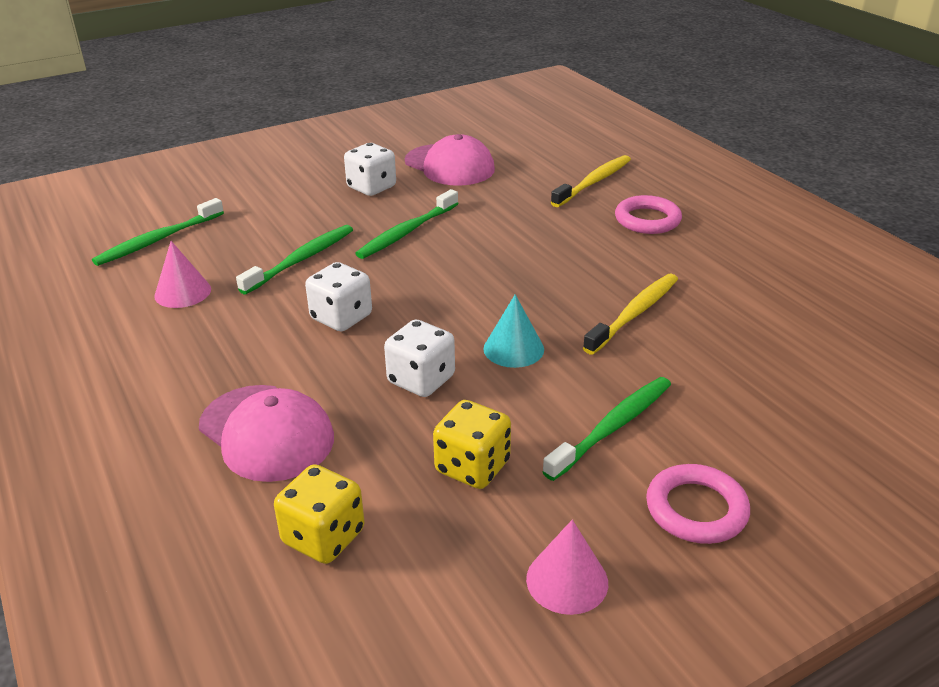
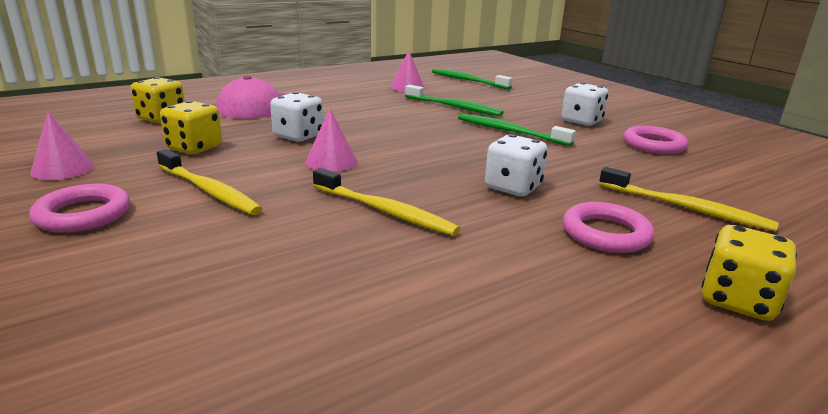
camera: 85 degrees right, 10 degrees down
(341, 317) = (379, 117): white dice -> white dice (513, 187)
(449, 165) = (653, 145): pink cap -> pink ring
(513, 349) = (331, 161): turquoise cone -> pink cone
(612, 427) = (208, 190): green toothbrush -> yellow toothbrush
(722, 195) = (737, 300): none -> yellow dice

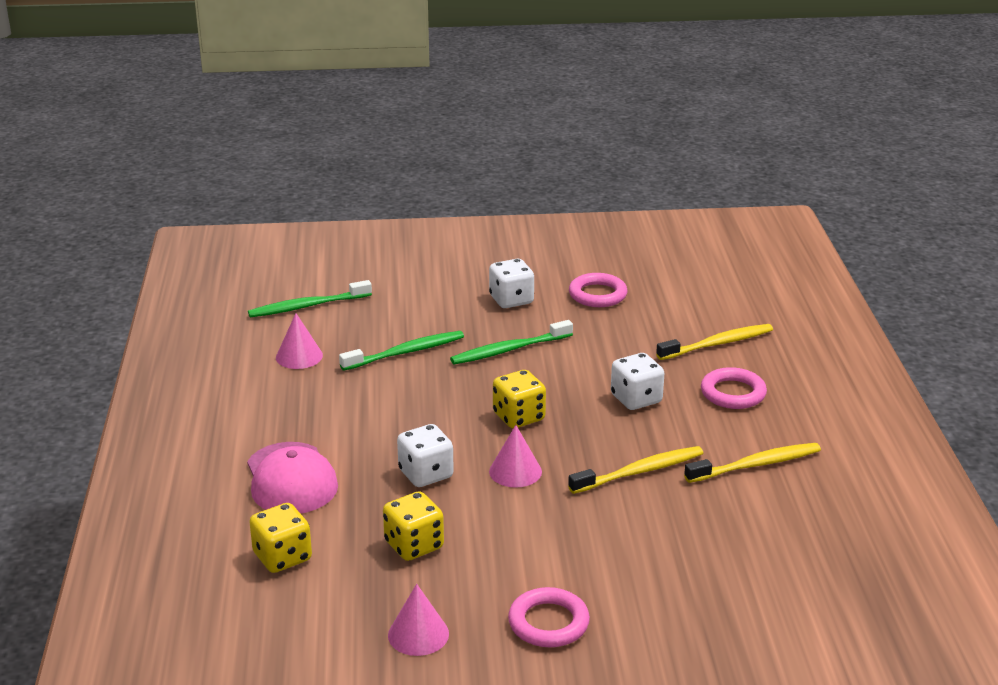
camera: 60 degrees left, 5 degrees up
(208, 190) = (539, 551): yellow toothbrush -> yellow toothbrush (755, 465)
(737, 300) = (830, 388): yellow dice -> yellow dice (519, 417)

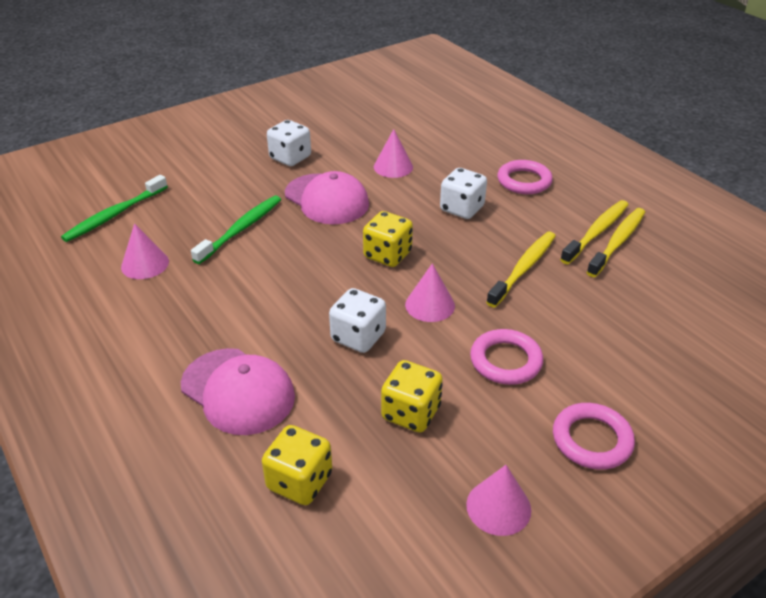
camera: 30 degrees left, 10 degrees up
(509, 350) = (327, 199): green toothbrush -> pink cap
(597, 295) = (353, 134): pink ring -> pink ring (505, 361)
(607, 338) = (393, 167): none -> pink cone
(717, 344) = (475, 147): yellow toothbrush -> yellow toothbrush (617, 242)

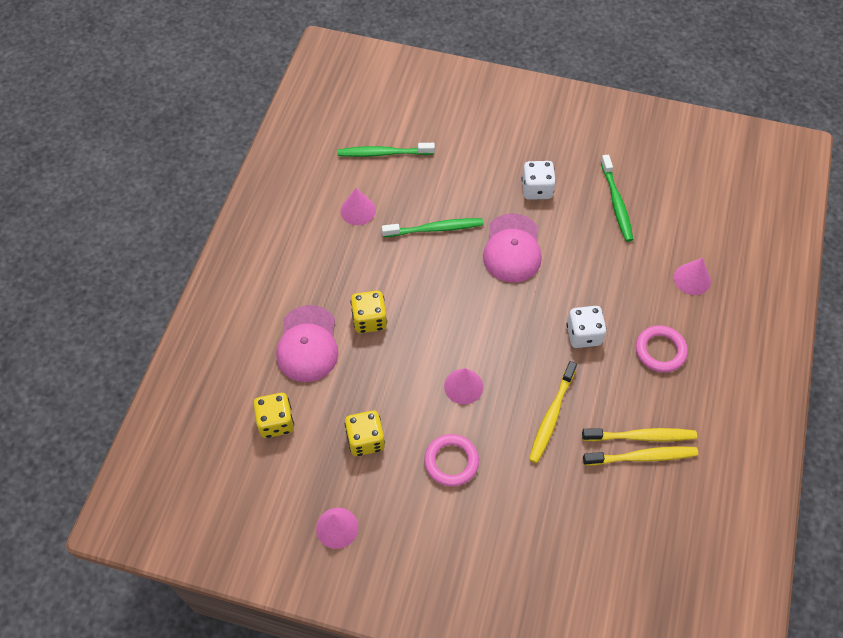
camera: 50 degrees right, 20 degrees up
(358, 337) = (400, 369): white dice -> none
(361, 131) = (616, 202): none -> green toothbrush
(387, 255) = (489, 328): yellow dice -> yellow dice (369, 320)
(393, 167) = (591, 257): pink cone -> pink cone (692, 279)
(523, 269) = (551, 416): yellow toothbrush -> yellow toothbrush turned 120 degrees clockwise
(592, 440) = (426, 547): pink ring -> none

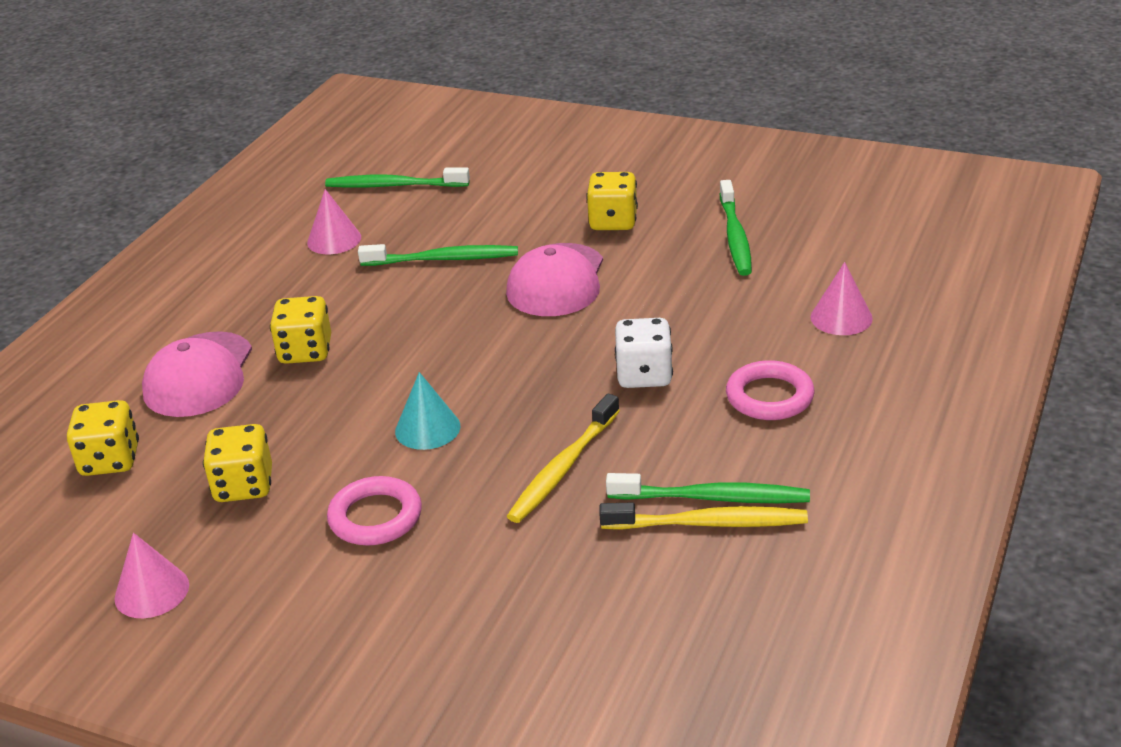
camera: 10 degrees right, 25 degrees down
(463, 386) = (427, 428): pink cone -> turquoise cone
(536, 189) = (613, 222): white dice -> yellow dice
(641, 436) = (712, 498): yellow toothbrush -> green toothbrush

